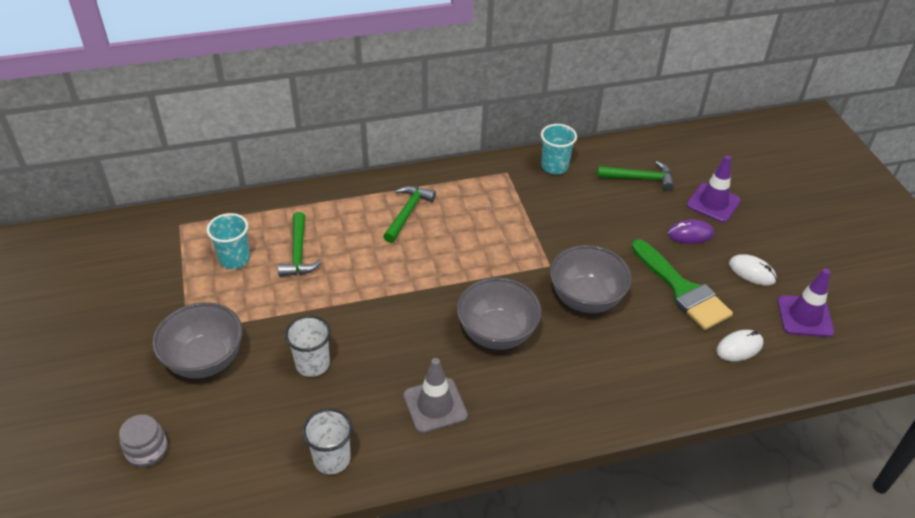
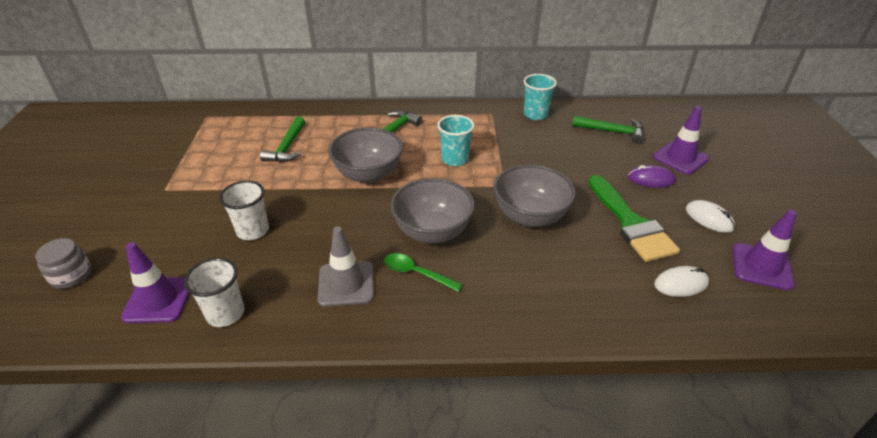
camera: 15 degrees right, 5 degrees down
(205, 360) = (165, 213): grey bowl -> grey bowl (368, 175)
(234, 259) = (234, 145): turquoise cup -> turquoise cup (455, 159)
(256, 459) = (158, 300): none -> purple traffic cone
(498, 381) = (416, 273): none -> green spoon

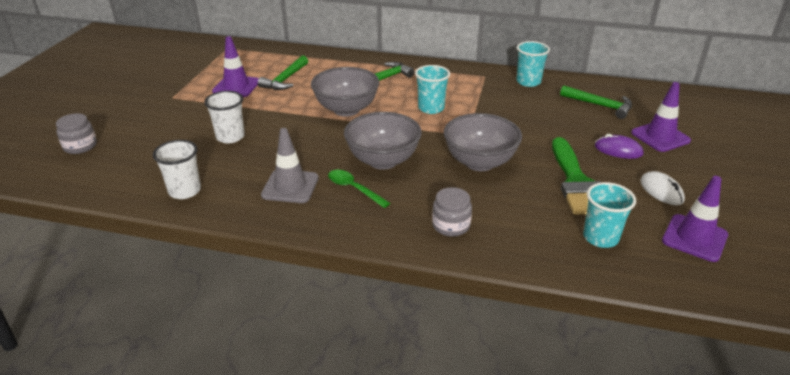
camera: 15 degrees right, 5 degrees down
(158, 300) = (137, 173): purple traffic cone -> purple traffic cone (236, 86)
(534, 299) = (451, 225): none -> grey jar
(681, 284) = (600, 238): white mouse -> turquoise cup

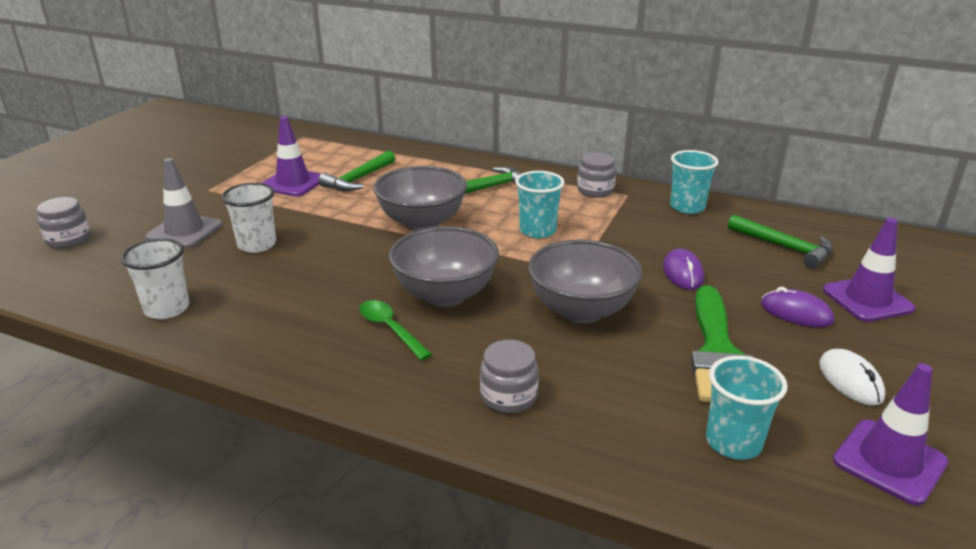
camera: 10 degrees right, 5 degrees down
(290, 186) = (305, 317): grey traffic cone -> grey traffic cone (184, 231)
(461, 74) = (595, 190): none -> grey jar
(538, 130) = (683, 273): none -> purple mouse

